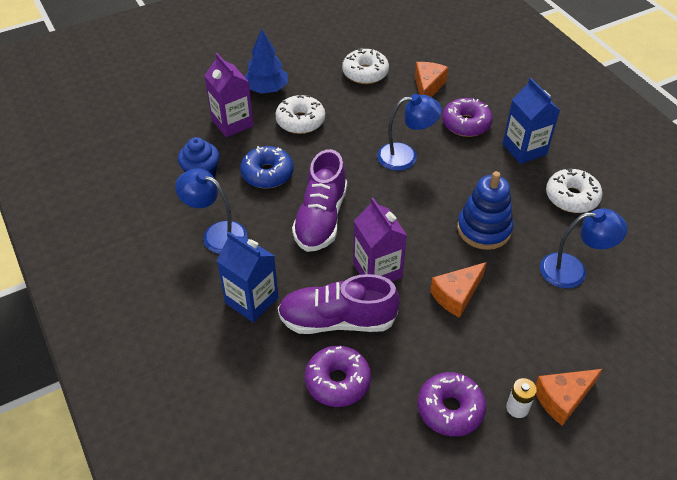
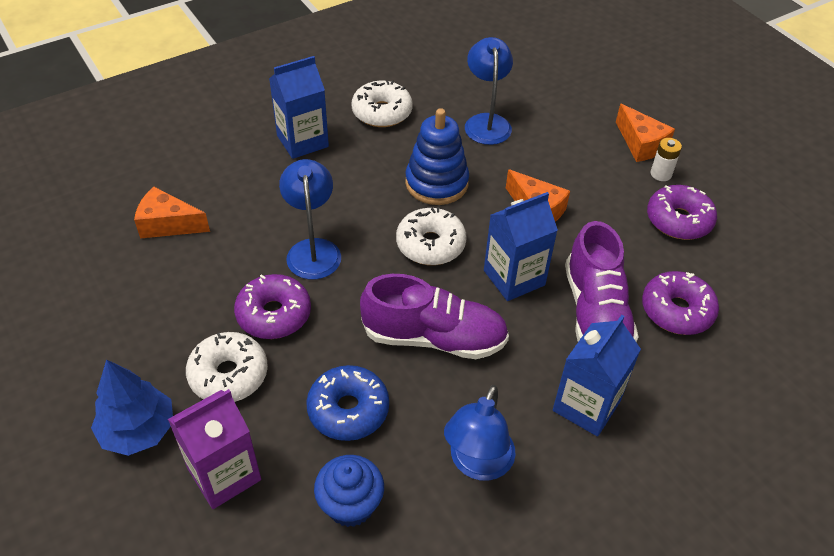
camera: 95 degrees left, 0 degrees up
(365, 73) = (120, 296): white donut -> white donut (430, 244)
(377, 270) = (514, 278): purple carton -> blue carton
(466, 124) = (252, 189): purple donut -> purple donut (274, 314)

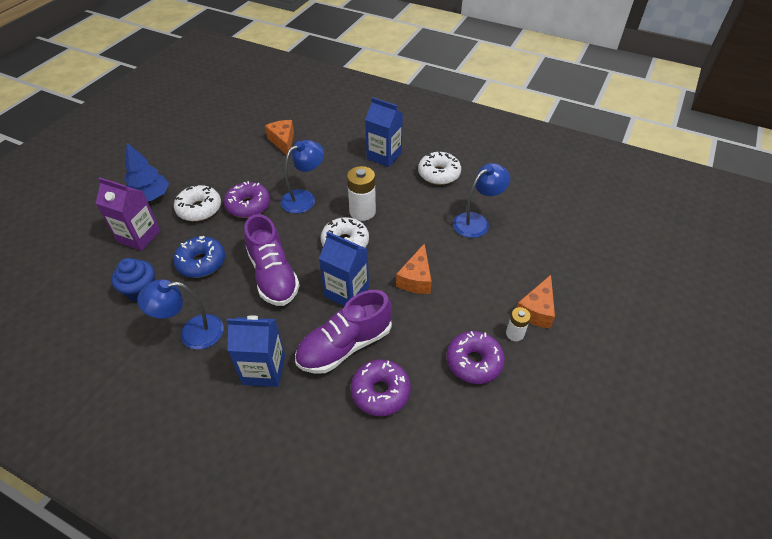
camera: 60 degrees right, 0 degrees up
(389, 206) = (362, 212): none -> white battery
(436, 183) = (399, 223): blue stacking toy -> none

